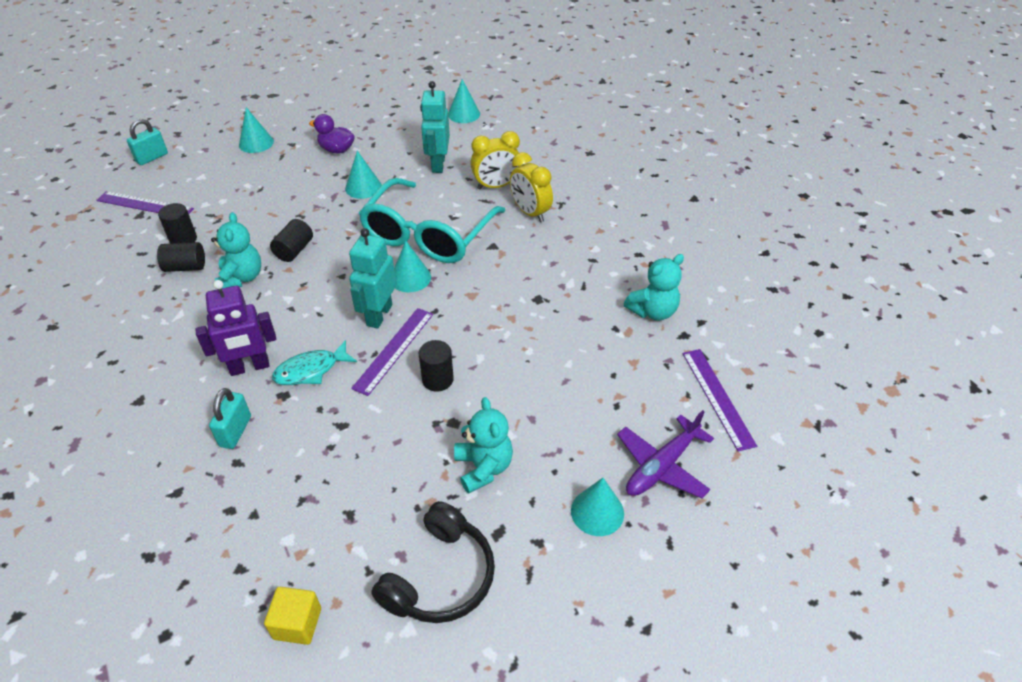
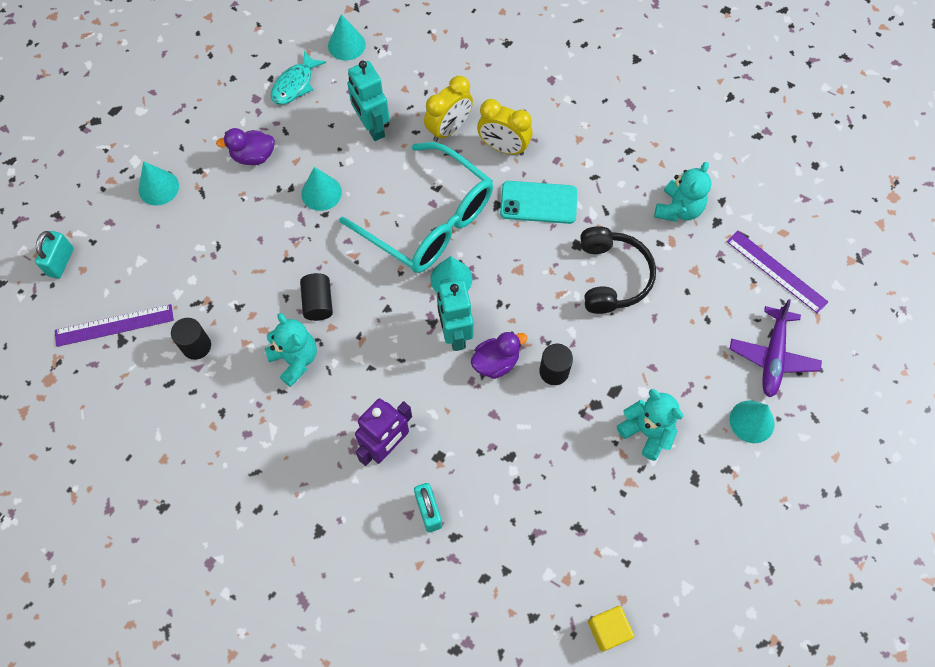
camera: 30 degrees left, 20 degrees up
(185, 267) = (229, 376): black cylinder -> none
(311, 370) = (442, 420): turquoise fish -> turquoise fish (295, 85)
(394, 350) = (496, 362): purple ruler -> purple duck
(428, 235) = (429, 221): turquoise glasses -> turquoise glasses turned 45 degrees counterclockwise
(439, 576) = (679, 536): black headphones -> black headphones (611, 276)
(528, 258) = (538, 202): none -> turquoise phone

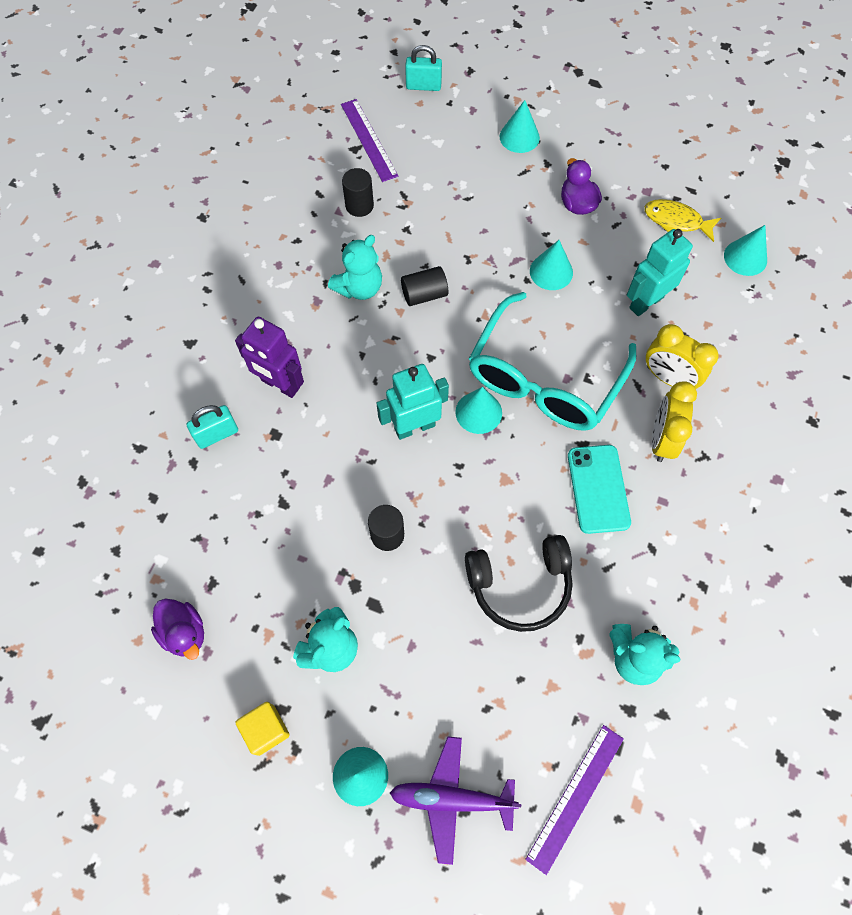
camera: 80 degrees right, 0 degrees up
(295, 85) = (676, 221): turquoise fish -> yellow fish
(496, 362) = (388, 473): purple duck -> purple duck (184, 633)
(608, 630) = (105, 629): yellow cube -> yellow cube (266, 730)

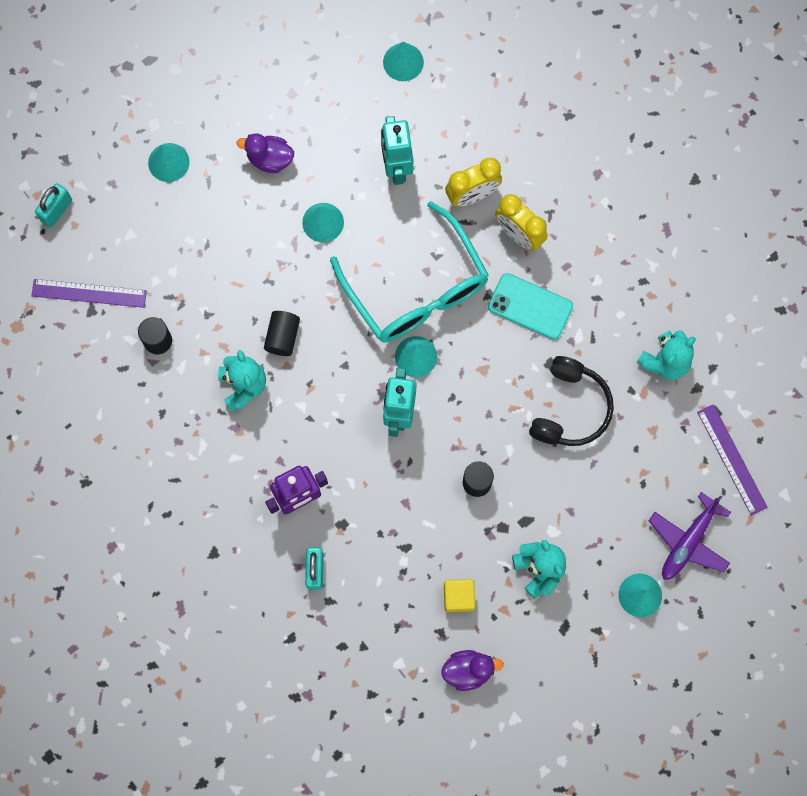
camera: 60 degrees left, 10 degrees up
(266, 730) = (573, 644): yellow cube -> yellow cube (458, 597)
(676, 221) = (336, 91): yellow fish -> none

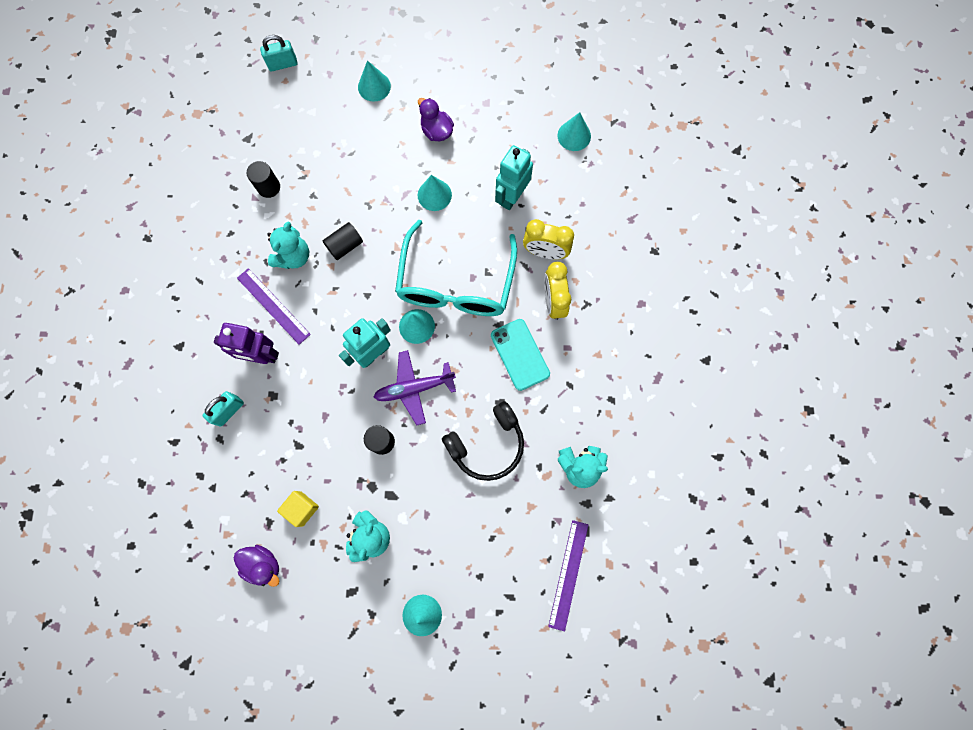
camera: 40 degrees right, 0 degrees up
(89, 293) = (255, 127): purple ruler -> purple ruler (273, 306)
(688, 541) = (487, 606): purple plane -> purple plane (414, 388)

